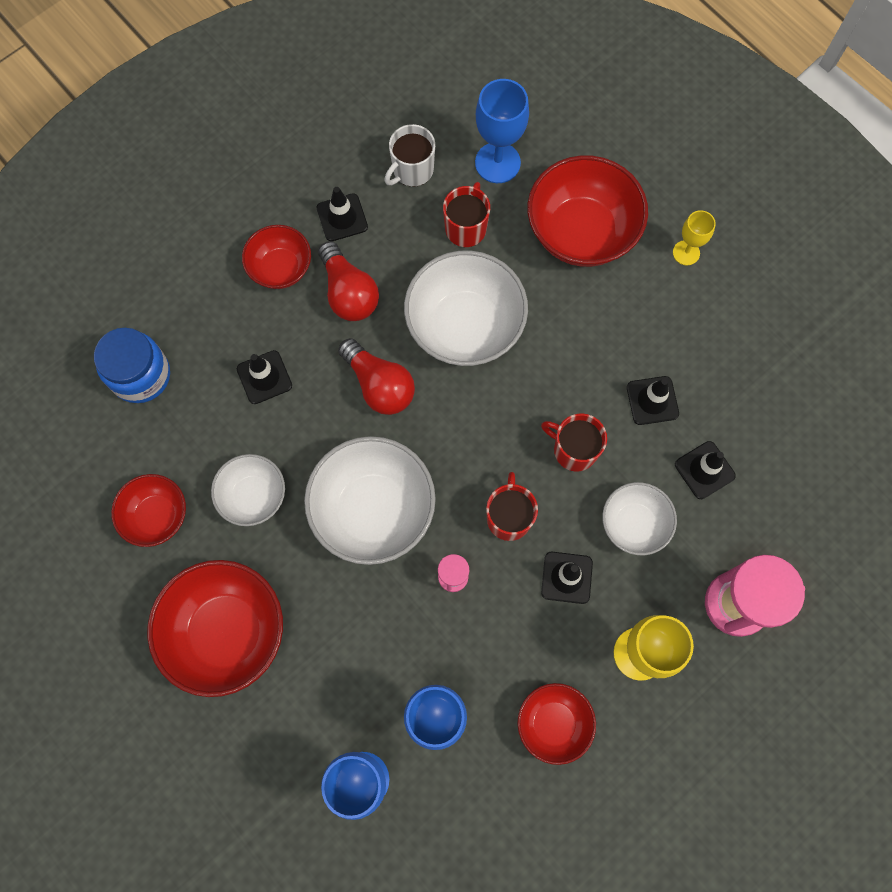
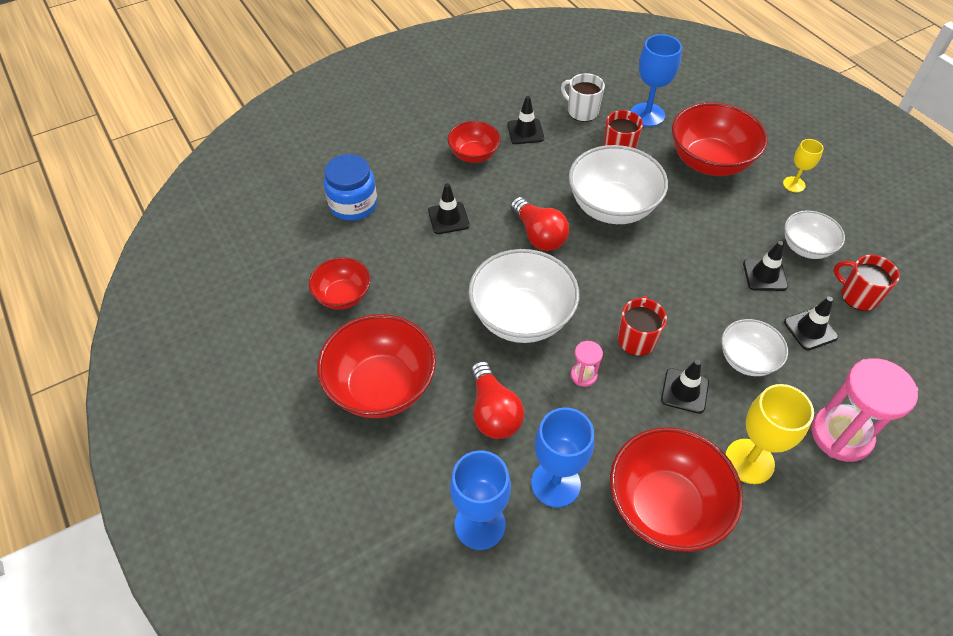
camera: 10 degrees right, 20 degrees down
(253, 496) = (424, 294): white bowl -> white bowl (806, 247)
(348, 292) = (523, 175): red light bulb -> red light bulb (493, 412)
(412, 170) = (582, 111): white mug -> white mug turned 75 degrees clockwise
(553, 723) = (665, 506): red bowl -> red bowl, size x1.73
(574, 450) = (696, 299): red mug -> red mug (858, 296)

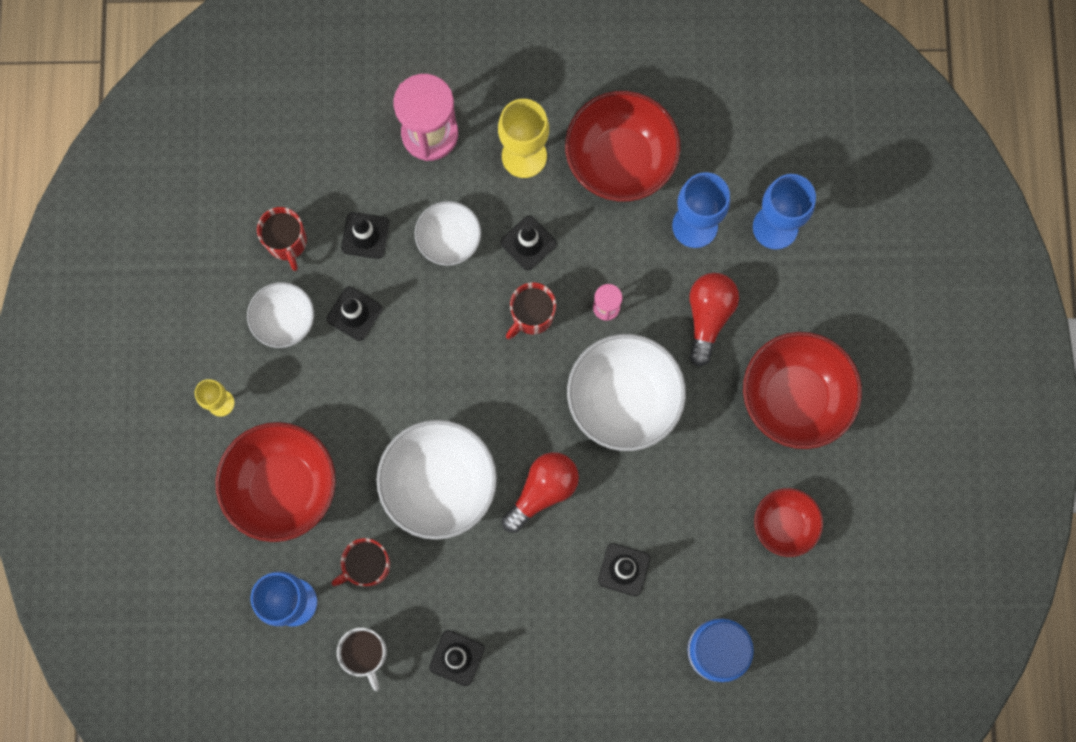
camera: 150 degrees left, 25 degrees up
(474, 155) = (540, 653): red bowl -> none
(538, 235) = (542, 491): red light bulb -> red light bulb turned 45 degrees clockwise

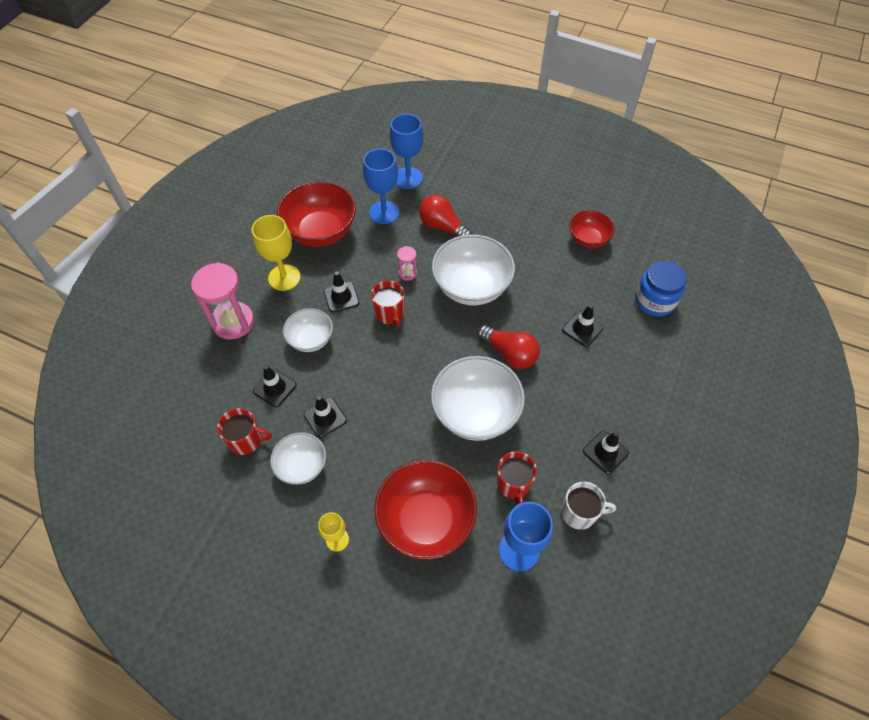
camera: 65 degrees left, 20 degrees down
(542, 491) = (509, 353): red light bulb -> red light bulb turned 150 degrees clockwise
(794, 398) = (513, 206): red bowl -> none

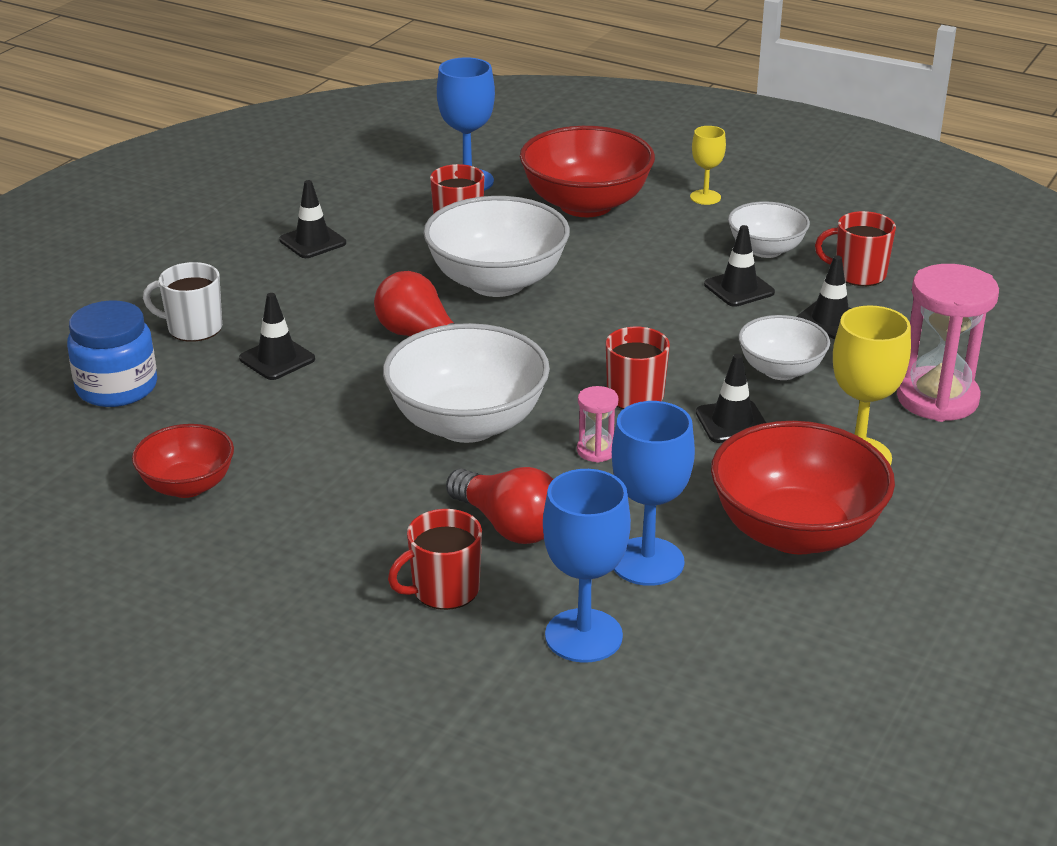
camera: 175 degrees left, 25 degrees down
(464, 194) = (444, 590): none -> red mug
(579, 513) = (376, 201): white mug -> white mug (193, 328)

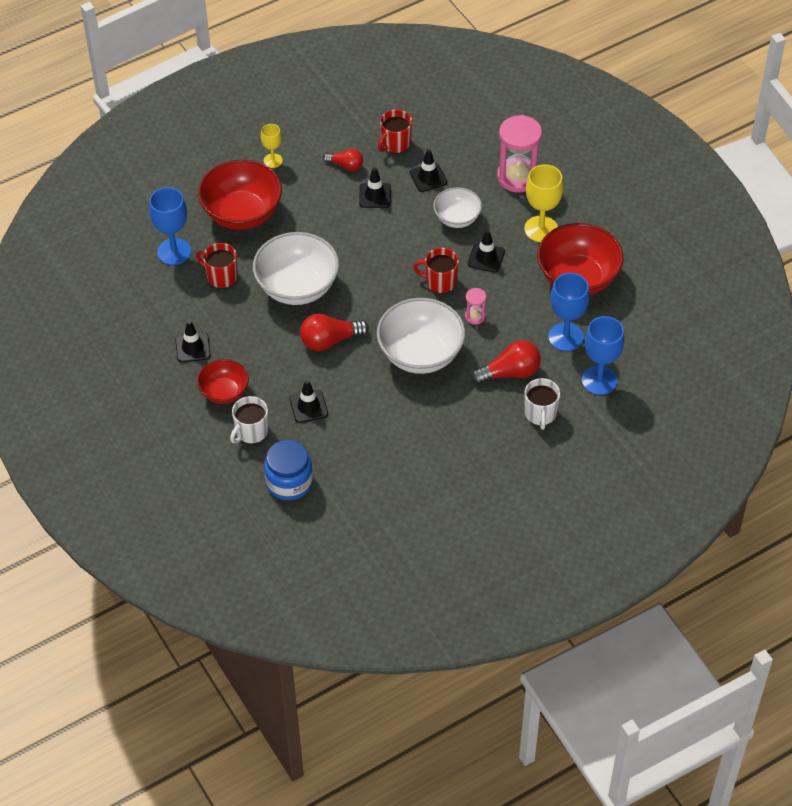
camera: 60 degrees left, 20 degrees up
(187, 486) = (400, 480): red bowl -> red bowl (224, 392)
(444, 590) = (540, 414): red mug -> white mug
(766, 250) = (346, 165): white bowl -> red light bulb

